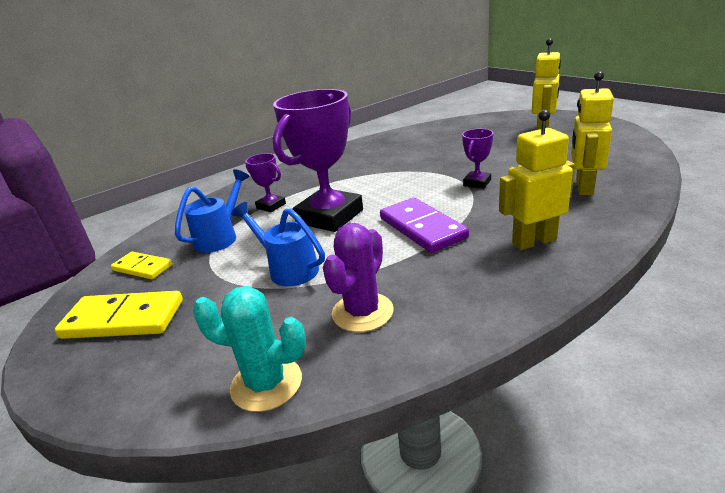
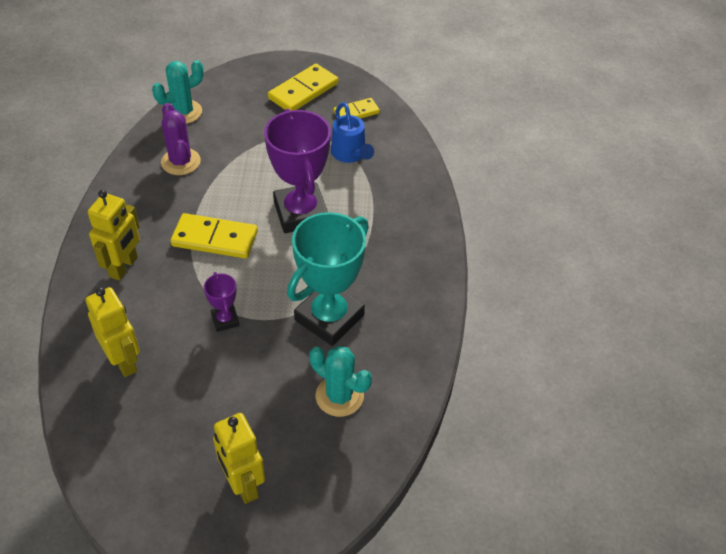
camera: 125 degrees right, 20 degrees up
(271, 206) = (366, 198): purple trophy -> none
(288, 269) = (261, 160): blue watering can -> none
(405, 163) = (329, 317): none -> turquoise trophy
(422, 228) = (215, 239): purple domino -> yellow domino
(448, 139) = (339, 396): none -> turquoise cactus

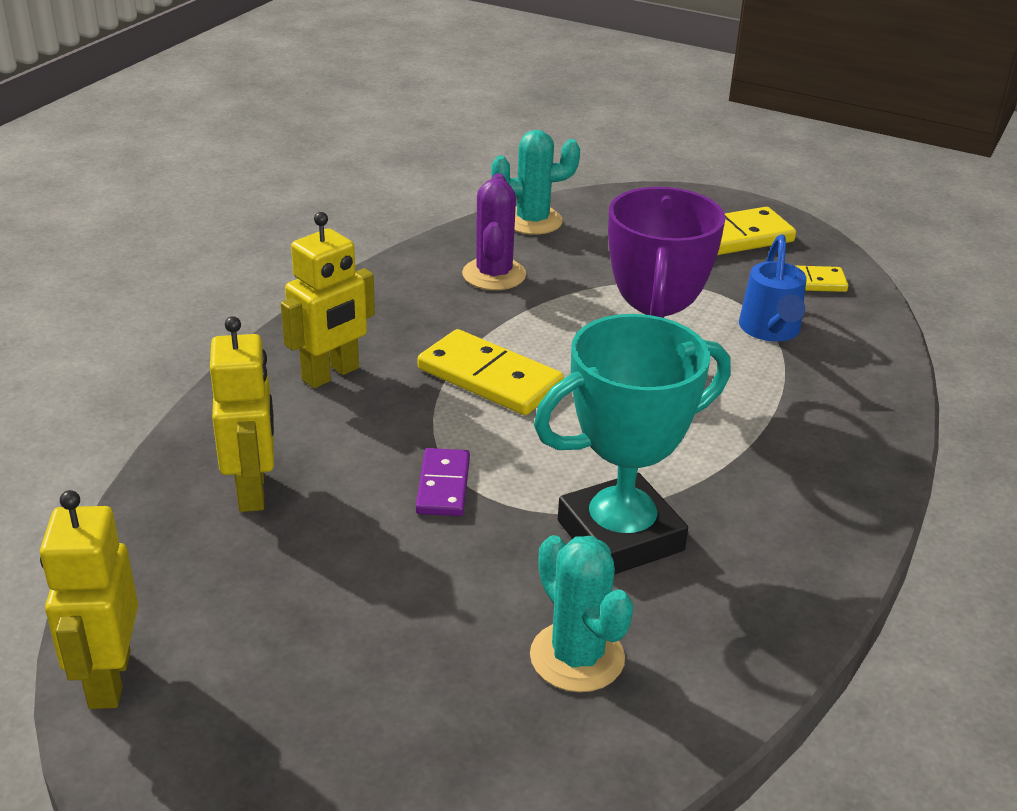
camera: 25 degrees right, 15 degrees down
(225, 320) = (443, 486): purple trophy -> purple domino
(243, 484) = (329, 733): yellow robot -> yellow robot (108, 679)

